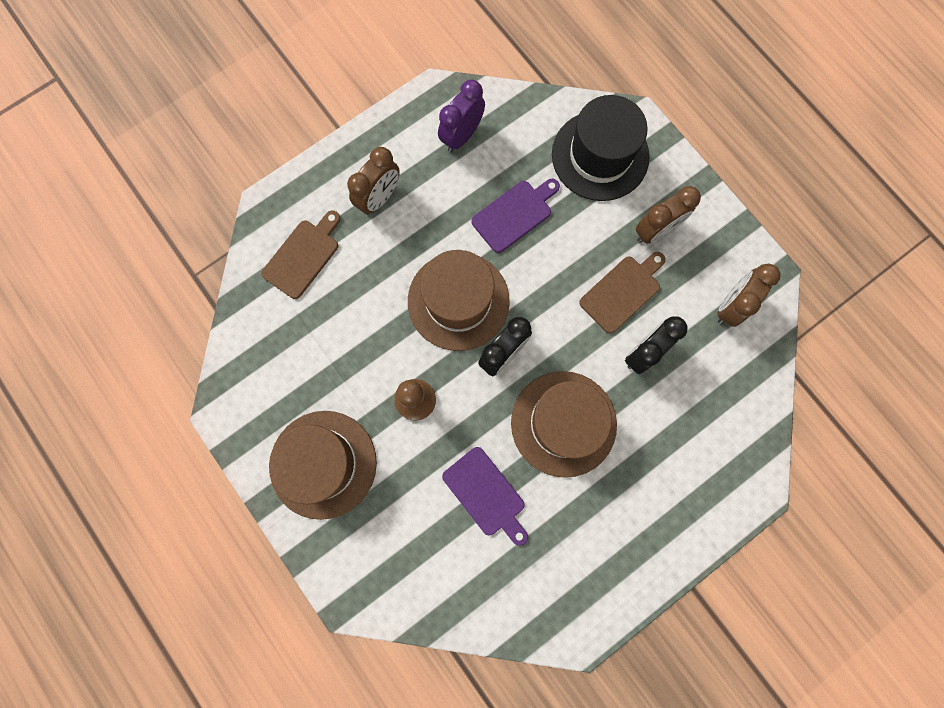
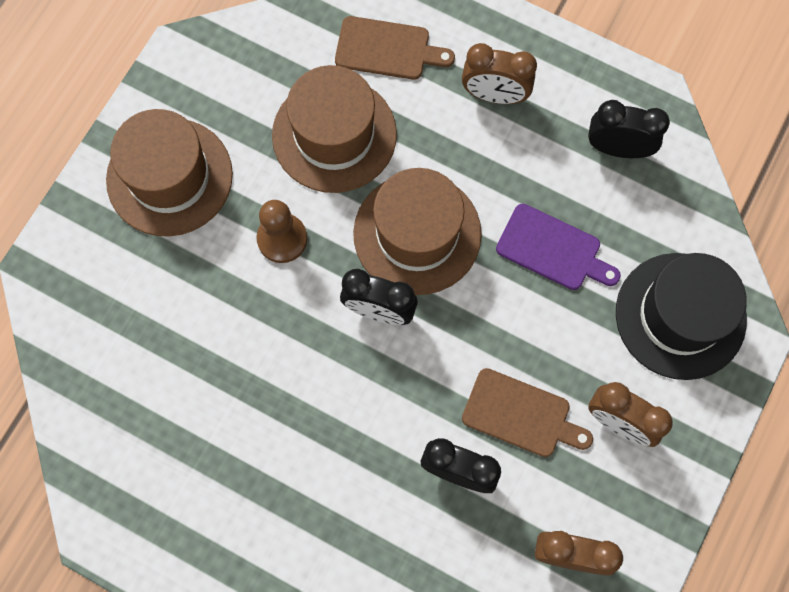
camera: 65 degrees right, 5 degrees down
(462, 136) = (617, 148): purple clock -> black clock
(486, 494) = (211, 362): purple cutting board -> none
(563, 423) = (329, 413): brown hat -> brown hat (334, 135)

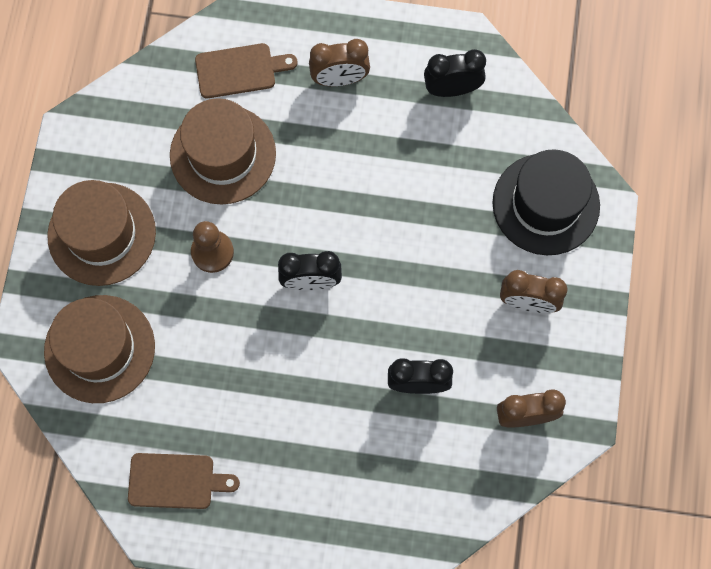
camera: 20 degrees left, 0 degrees up
(417, 233) = (318, 211): brown hat -> brown hat (99, 348)
(521, 414) = (451, 323): brown cutting board -> brown cutting board (176, 481)
(553, 249) = (429, 186): purple cutting board -> none

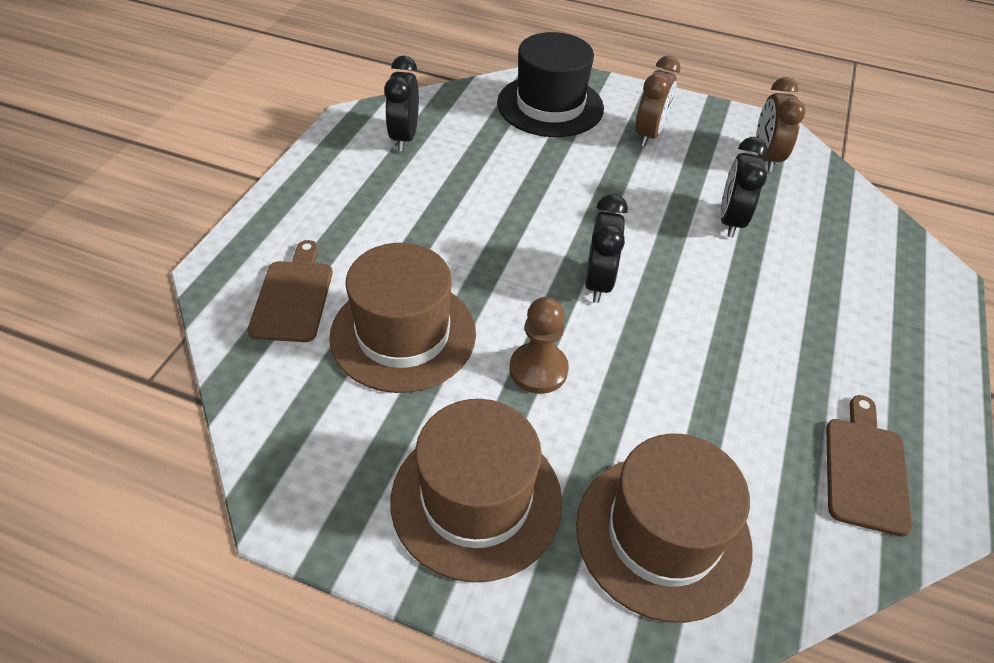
camera: 80 degrees left, 25 degrees down
(339, 79) = (351, 213): brown clock -> none

